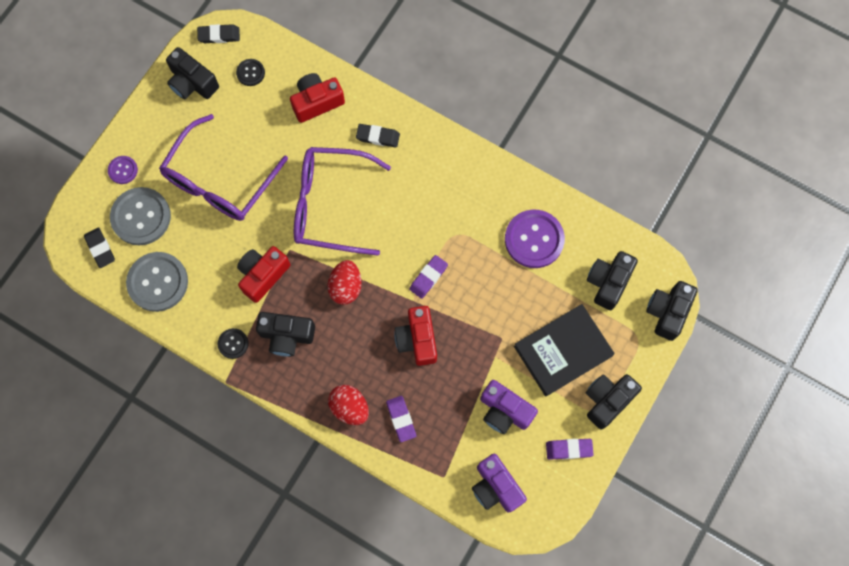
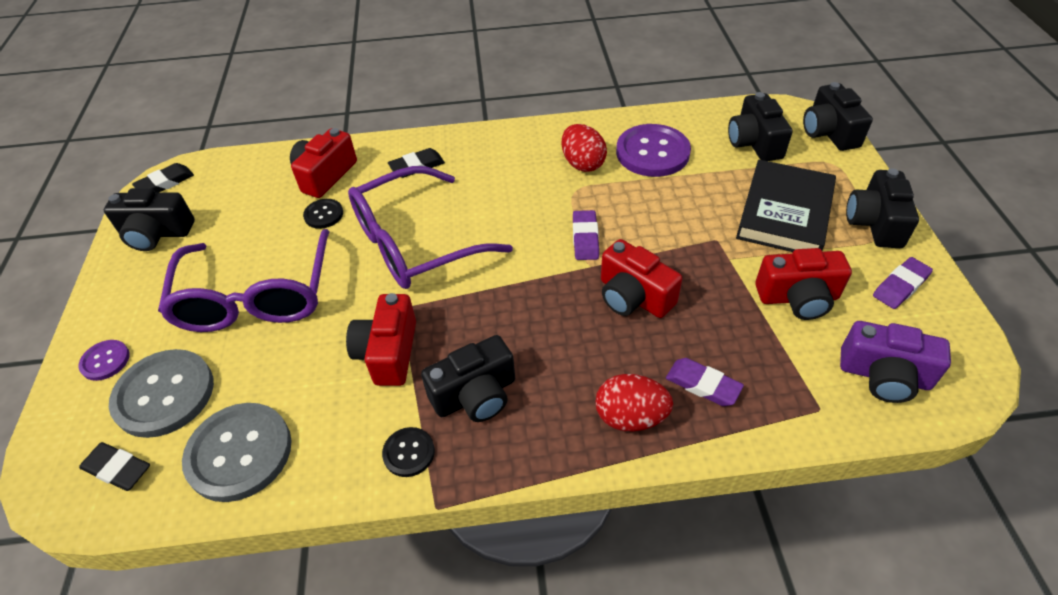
camera: 35 degrees left, 25 degrees down
(250, 73) = (227, 192): black button -> black button (323, 215)
(346, 287) = (503, 301): red egg -> red egg (582, 163)
(504, 411) = (798, 298): purple camera -> red camera

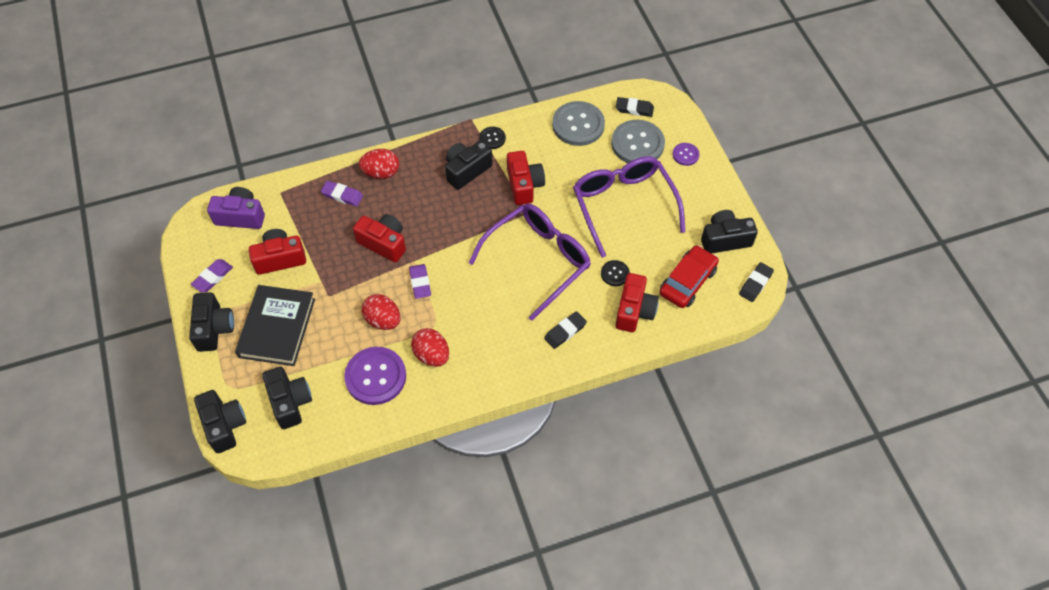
camera: 165 degrees right, 10 degrees up
(241, 195) = (687, 281): none -> red car
(640, 204) = (383, 320): none -> red egg

